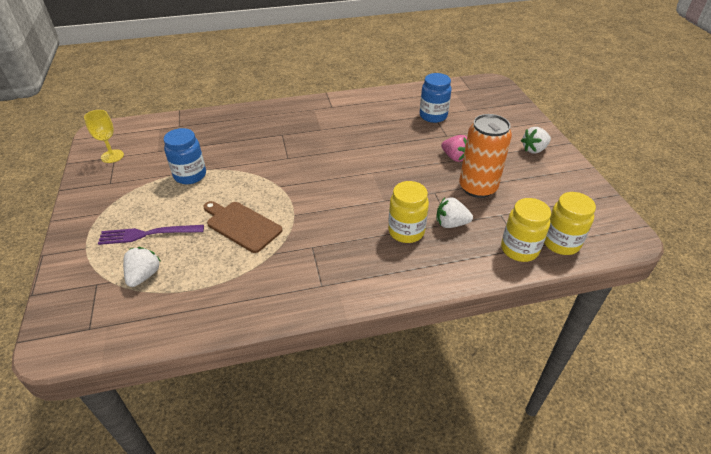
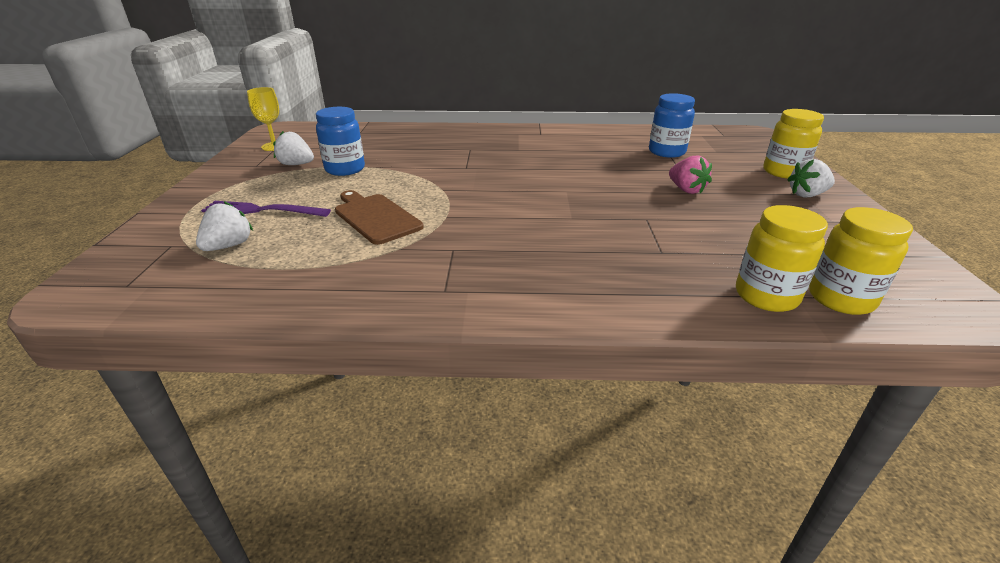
camera: 15 degrees right, 10 degrees down
(406, 231) = (591, 252): yellow jar -> yellow jar (783, 172)
(451, 224) = (661, 253): white strawberry -> white strawberry (296, 164)
(477, 188) = (712, 221): orange can -> none

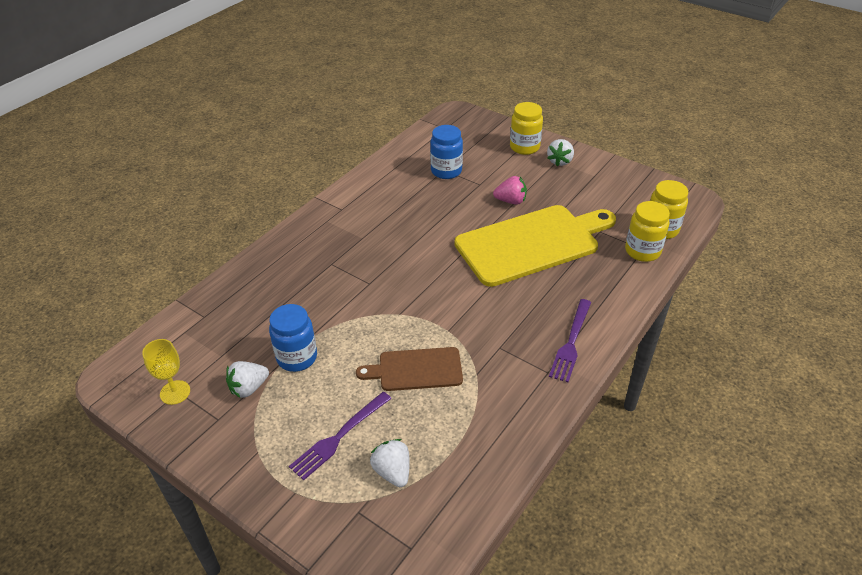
camera: 55 degrees left, 10 degrees up
(512, 292) = (571, 343): none -> purple fork
(642, 219) = (532, 243): none -> yellow cutting board

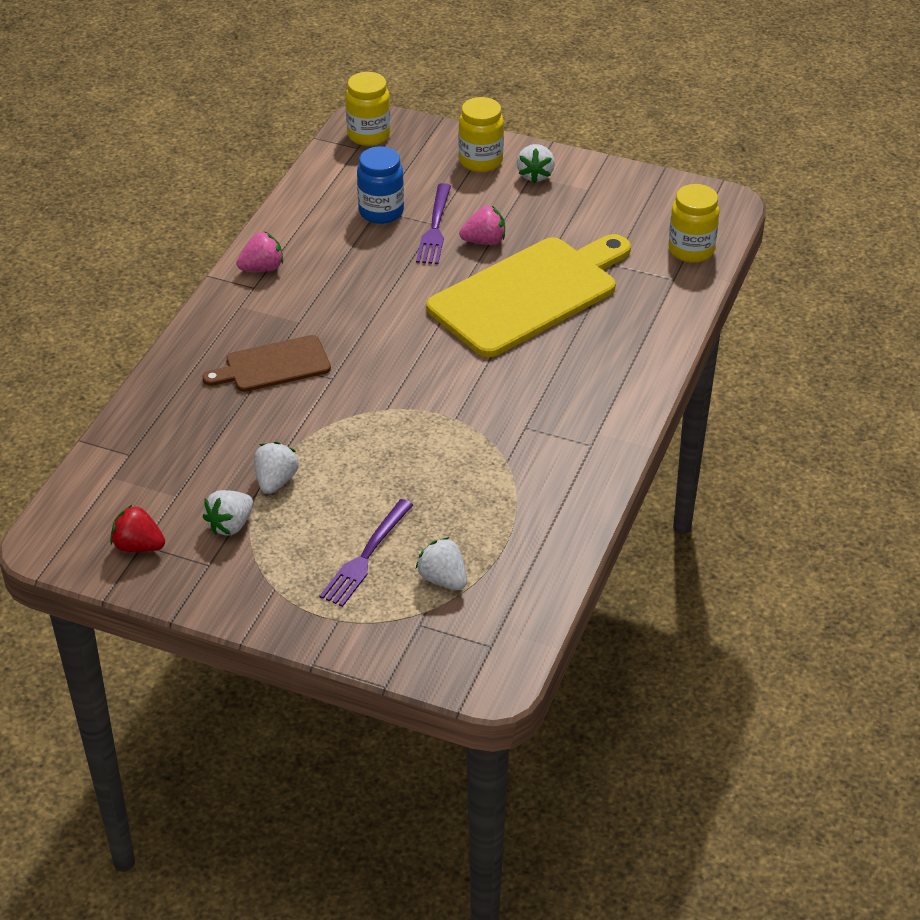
camera: 15 degrees left, 0 degrees up
(175, 392) = (138, 546): yellow goblet -> red strawberry
(297, 357) = (276, 481): blue jar -> white strawberry
(352, 197) = (262, 268): none -> pink strawberry
(416, 369) = (431, 469): brown cutting board -> brown cutting board (273, 365)
(571, 343) = (610, 407): purple fork -> purple fork (435, 228)
(642, 251) = (673, 282): yellow jar -> yellow jar (369, 135)

